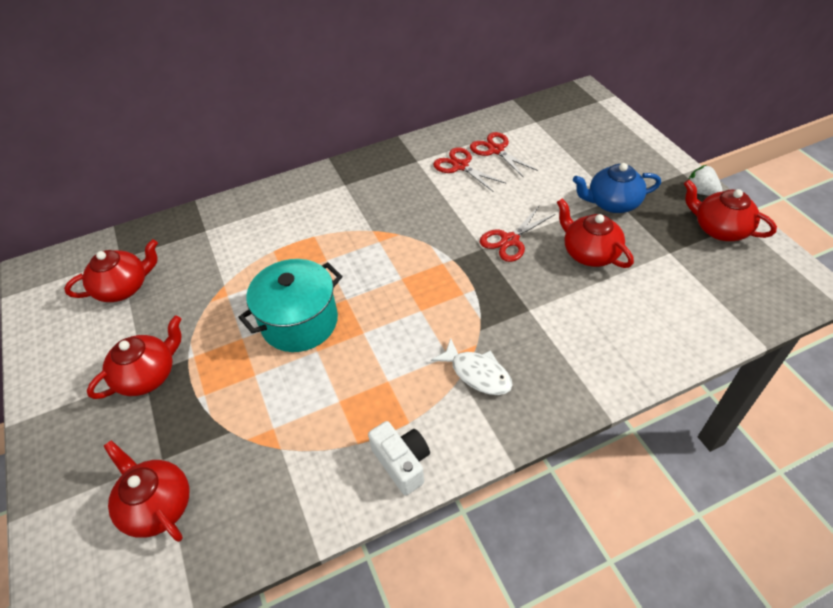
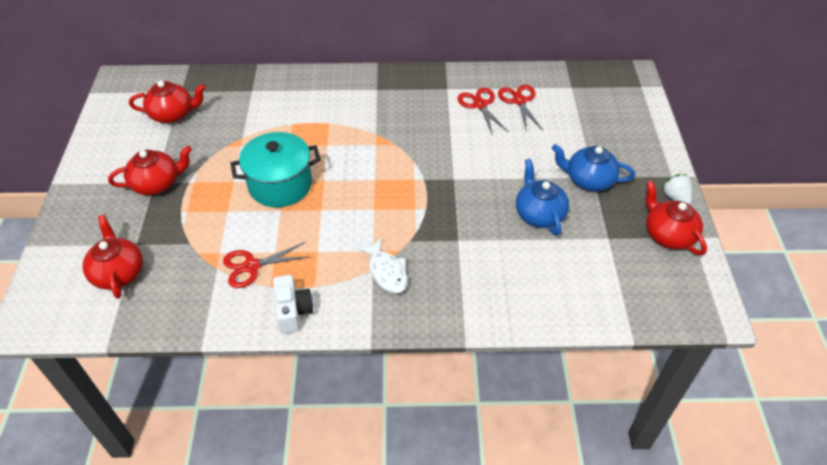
camera: 20 degrees right, 0 degrees up
(510, 240) = (480, 180): red scissors -> red scissors (252, 266)
(589, 253) = (539, 214): red teapot -> blue teapot

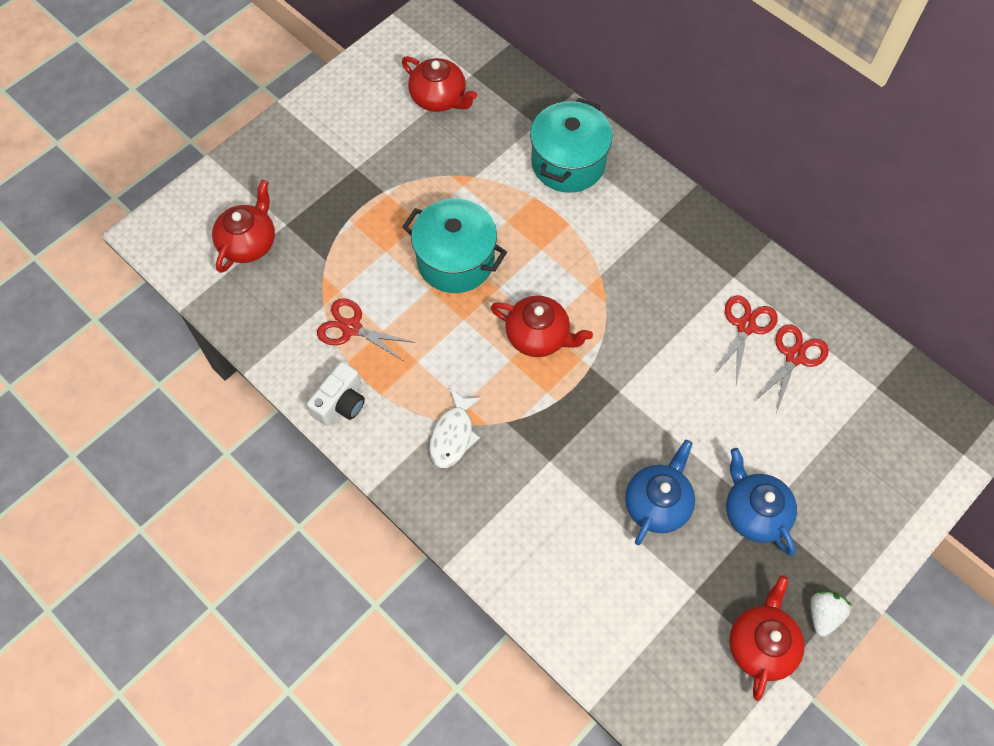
camera: 45 degrees right, 15 degrees up
(157, 183) = (356, 171): red teapot -> red teapot (538, 336)
(293, 96) = (568, 163): none -> turquoise pot

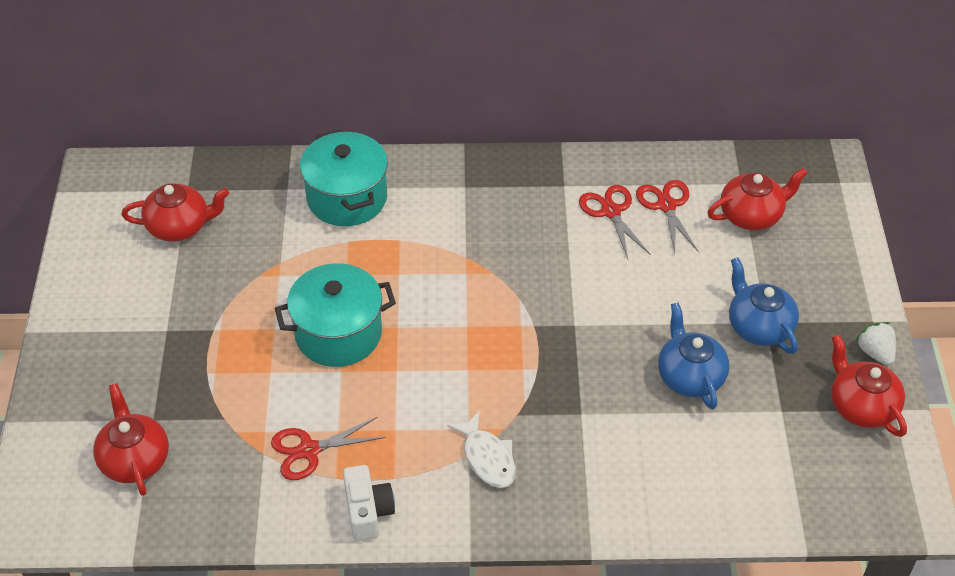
camera: 45 degrees left, 15 degrees down
(538, 336) = (470, 335): red teapot -> red teapot (752, 215)
(754, 512) = (759, 326): blue teapot -> blue teapot turned 45 degrees clockwise

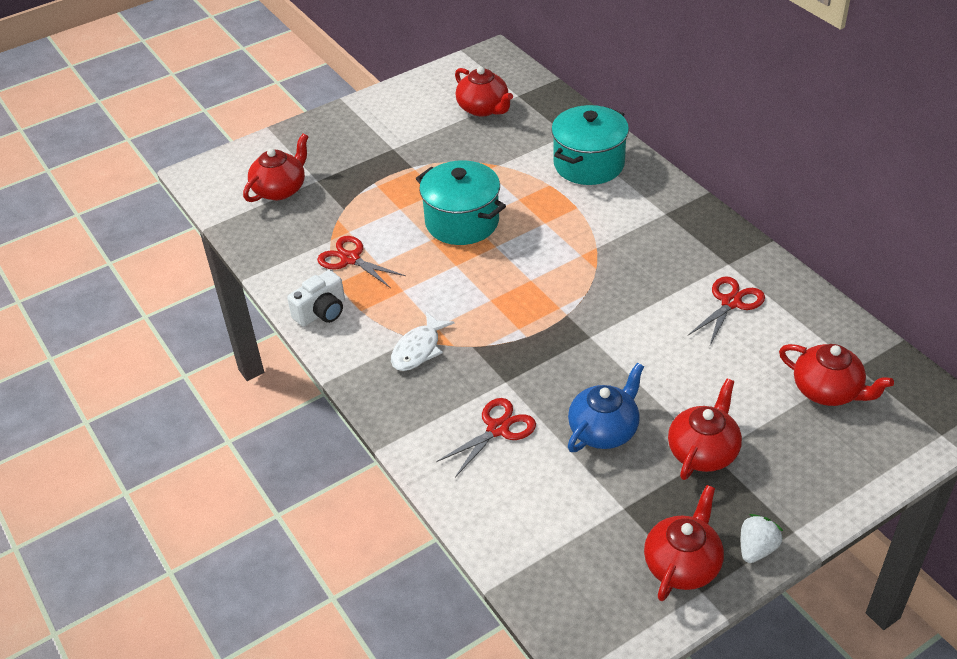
camera: 60 degrees right, 5 degrees down
(666, 205) = (776, 332): red scissors -> red scissors (498, 429)
(759, 326) = (703, 451): blue teapot -> red teapot

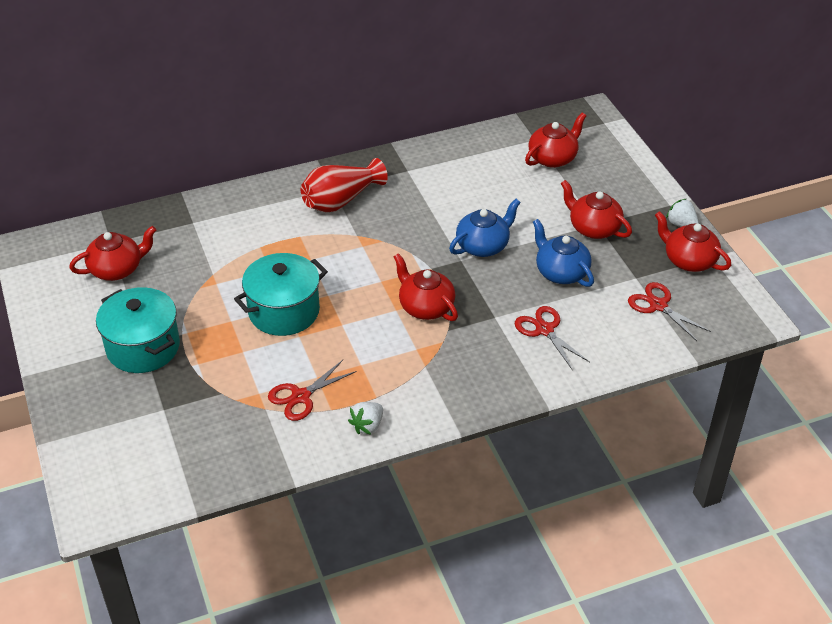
camera: 80 degrees left, 0 degrees up
(280, 189) = (162, 441): red teapot -> red teapot (425, 307)
(321, 312) = (367, 425): white camera -> white strawberry
(418, 349) = (440, 364): white fish -> none
(589, 164) = (244, 217): turquoise pot -> turquoise pot (143, 347)
(623, 351) = (483, 246): none -> blue teapot
(648, 223) = (340, 200): none -> red vase
(731, 303) = (451, 179): red scissors -> red scissors (658, 305)

